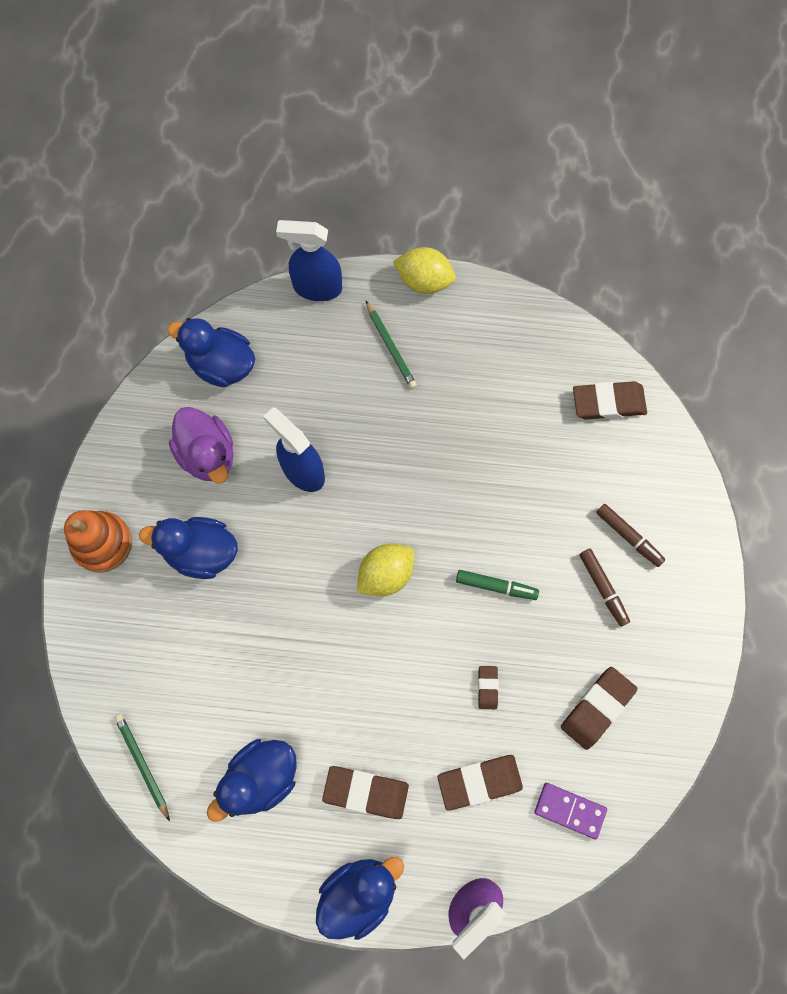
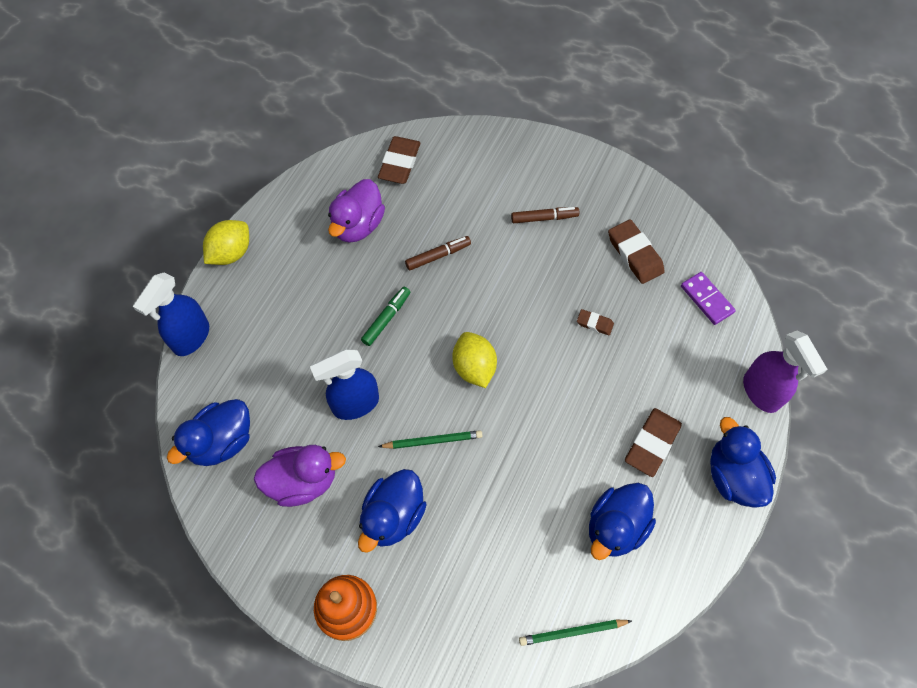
camera: 70 degrees left, 10 degrees down
(260, 778) = (615, 527): blue duck -> blue duck turned 60 degrees clockwise
(391, 347) = (276, 298): green pencil -> green pencil (433, 441)
(479, 782) = (667, 355): brown eraser -> none
(496, 586) = (515, 290): green marker -> green marker (386, 319)
(509, 391) = (358, 225): none -> purple duck
(570, 810) = (706, 299): purple domino -> purple domino turned 75 degrees counterclockwise
(628, 536) = (510, 187): brown marker -> brown marker (438, 256)

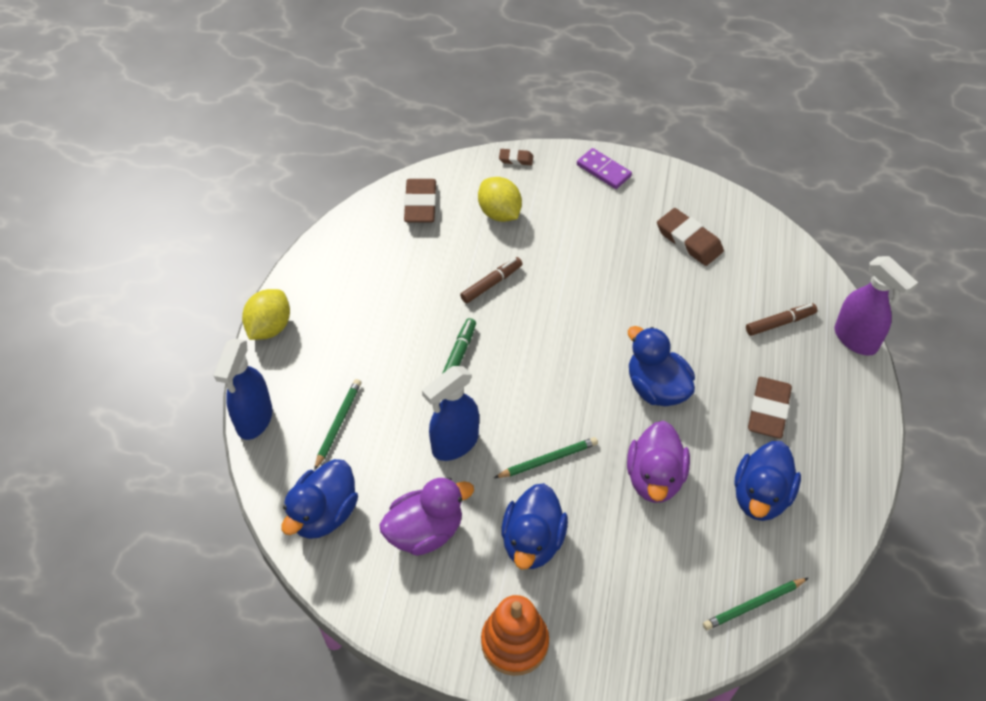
camera: 15 degrees left, 10 degrees down
(260, 359) = (338, 424): none -> green pencil
(358, 225) = (397, 272): purple duck -> purple duck (655, 478)
(474, 368) = (566, 381): yellow lemon -> yellow lemon (499, 213)
(544, 218) = (587, 226): brown marker -> brown marker (779, 323)
(594, 323) = (672, 313): brown eraser -> brown eraser (516, 159)
(706, 299) = (773, 267): purple domino -> purple domino (603, 170)
(733, 476) = (857, 422): blue duck -> blue duck (656, 388)

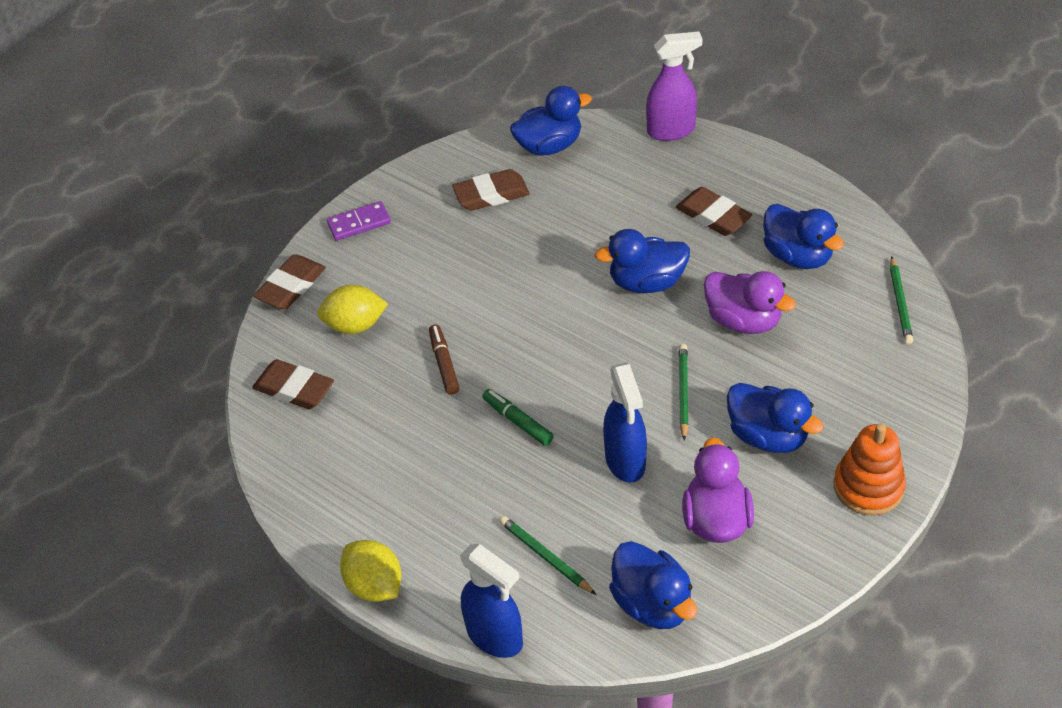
camera: 60 degrees left, 5 degrees down
(516, 159) = (291, 286): brown eraser -> brown eraser, size x1.88
(773, 257) = (549, 146): none -> blue duck
(779, 323) = (625, 171): brown marker -> none

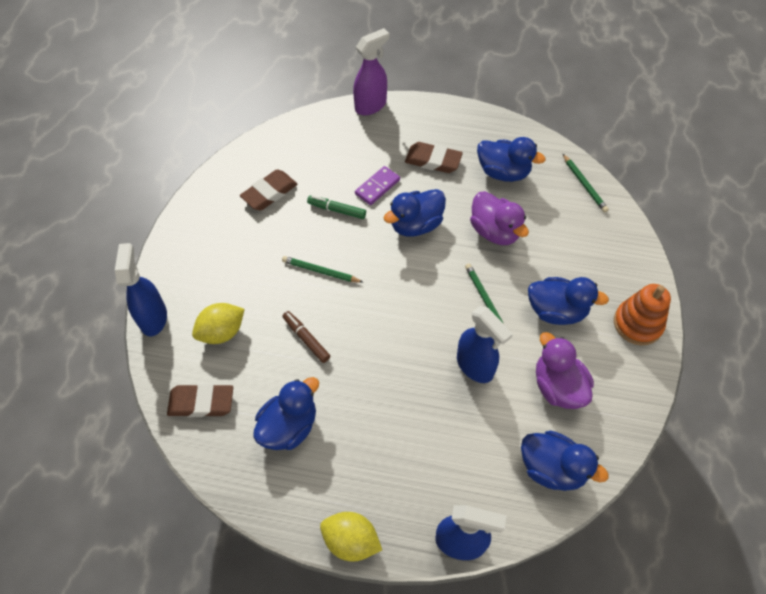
camera: 30 degrees left, 10 degrees up
(291, 286) = (153, 318): brown eraser -> blue spray bottle
(359, 223) = (180, 248): purple domino -> purple domino (377, 187)
(518, 421) = (384, 365): green marker -> green marker (337, 210)
(545, 556) = (461, 463): green pencil -> green pencil (320, 271)
(549, 146) = (291, 142): blue duck -> blue duck (289, 426)
(743, 320) = (494, 231): purple duck -> purple duck turned 45 degrees clockwise

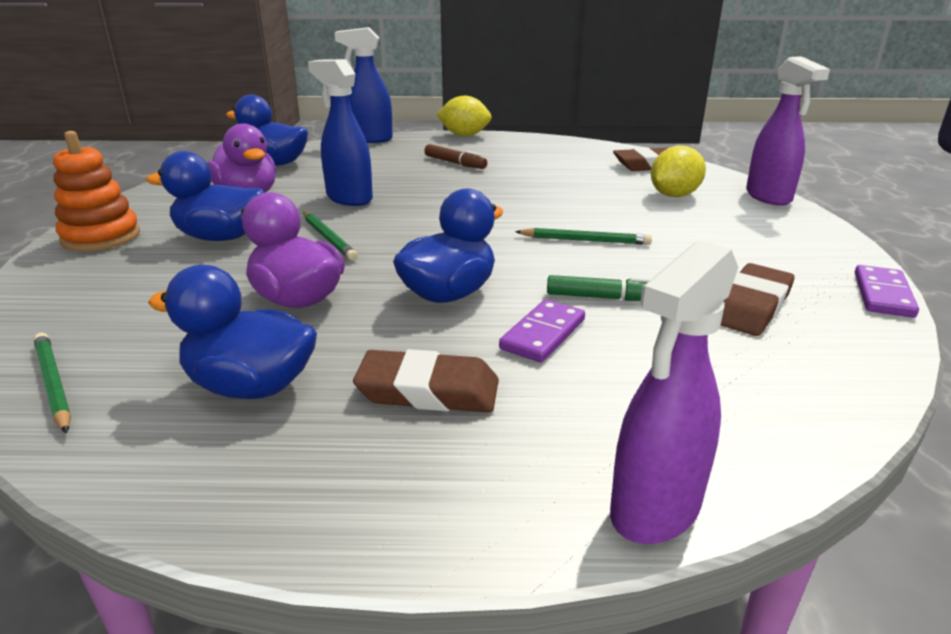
camera: 170 degrees right, 30 degrees down
(153, 318) = (768, 197): blue spray bottle -> purple spray bottle
(196, 193) = (882, 294): none -> purple domino
(289, 426) = (549, 163): blue duck -> none
(306, 339) = (566, 198): brown marker -> brown marker (455, 163)

